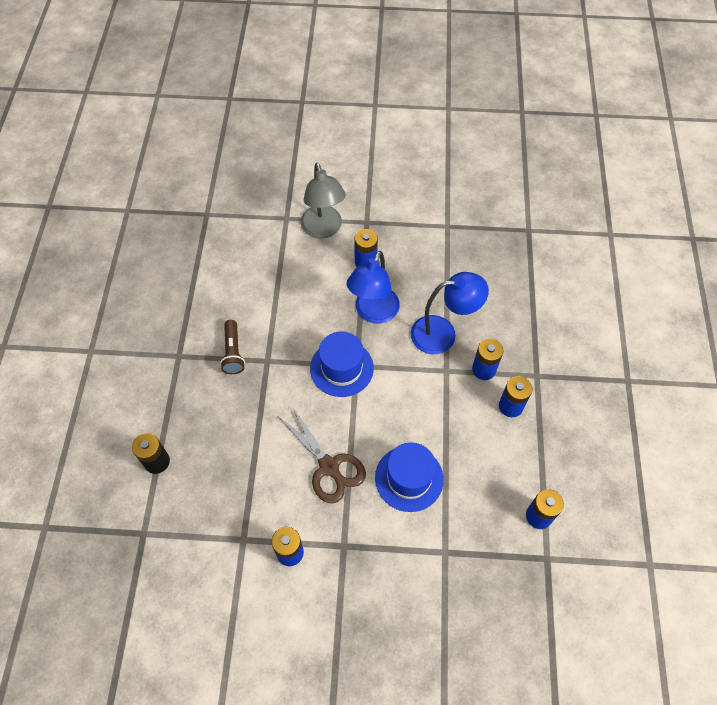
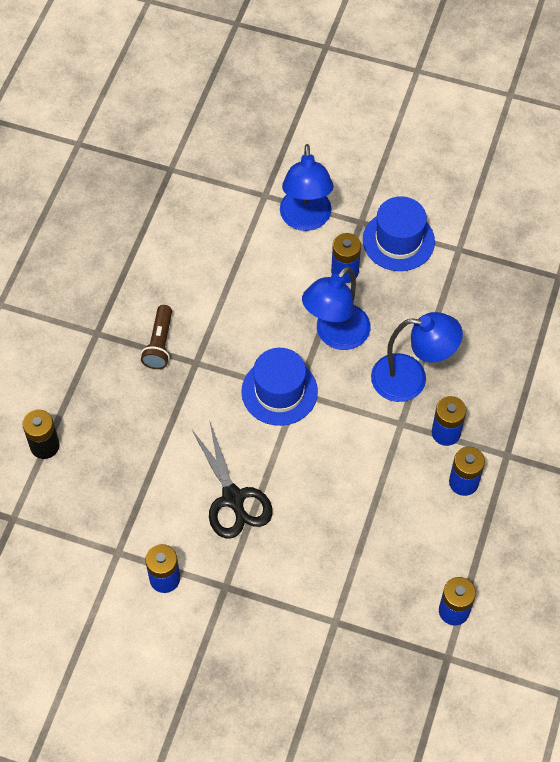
camera: 15 degrees right, 0 degrees up
(323, 229) = (305, 220): grey lamp -> blue lamp
(329, 466) = (233, 498): brown scissors -> black scissors
(409, 478) = (319, 533): blue hat -> blue hat (398, 240)

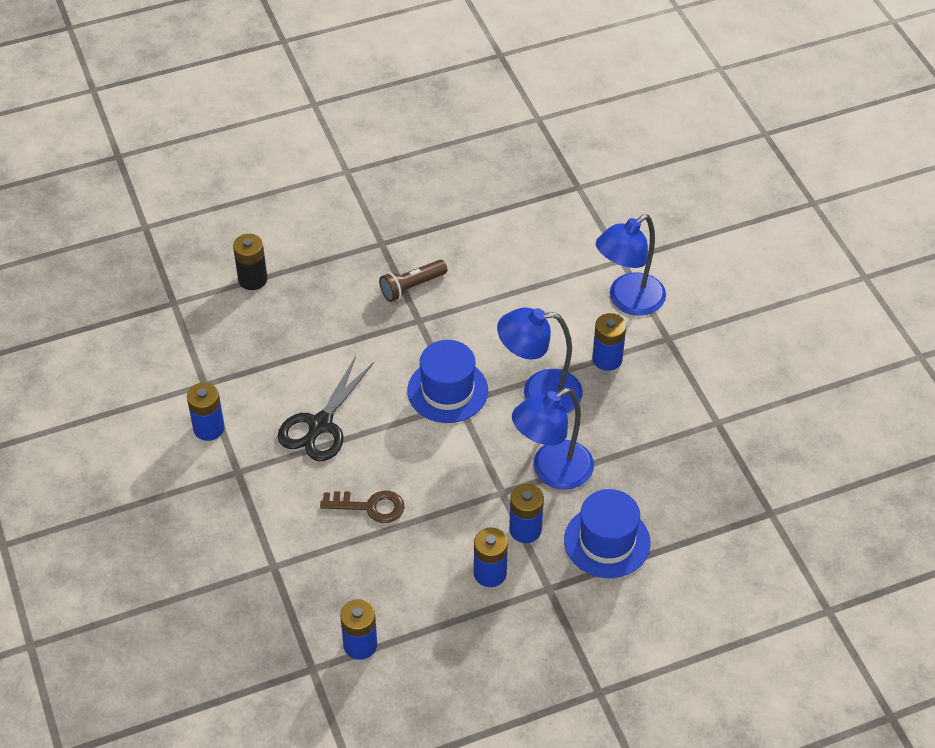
camera: 50 degrees right, 10 degrees down
(338, 518) = (369, 506): none -> brown key
(398, 240) = (678, 375): blue hat -> blue hat (607, 541)
(411, 379) = (552, 471): blue lamp -> blue lamp turned 90 degrees clockwise

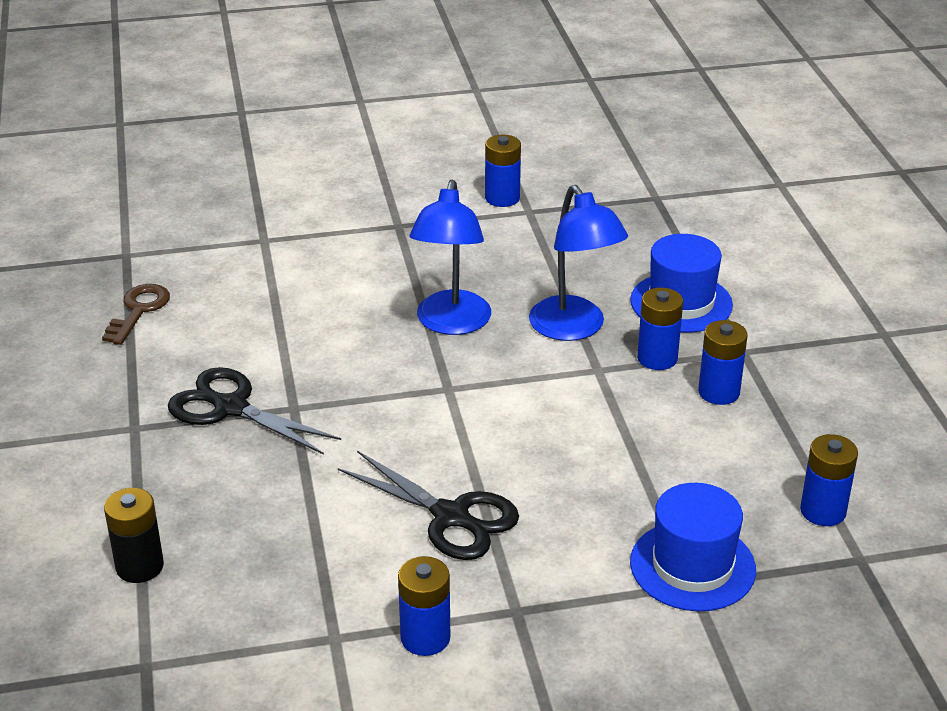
camera: 80 degrees left, 15 degrees down
(369, 506) = (602, 482): brown key -> brown key (138, 311)
(411, 287) = (231, 408): brown flashlight -> black scissors
(447, 390) = (425, 395): blue hat -> blue hat (692, 566)
(607, 359) = (415, 269): blue battery -> blue battery (502, 198)
(628, 301) = (331, 243): blue lamp -> none

